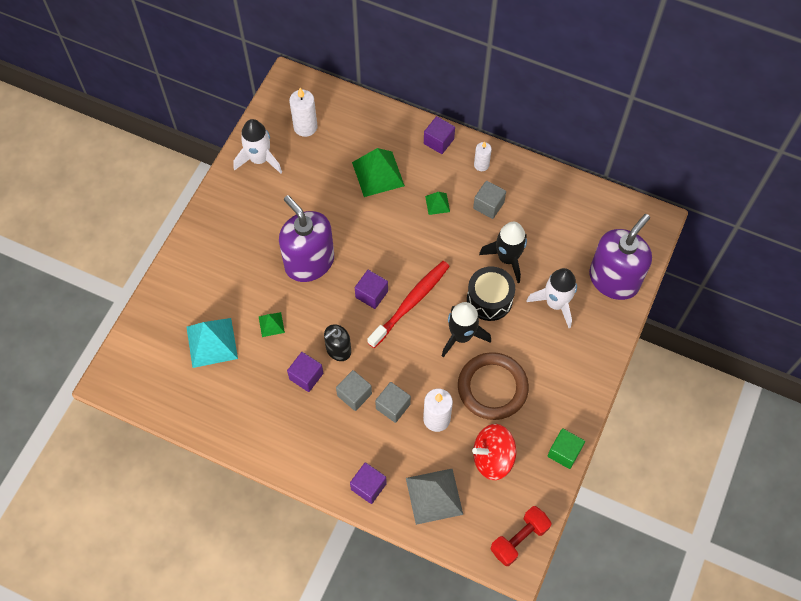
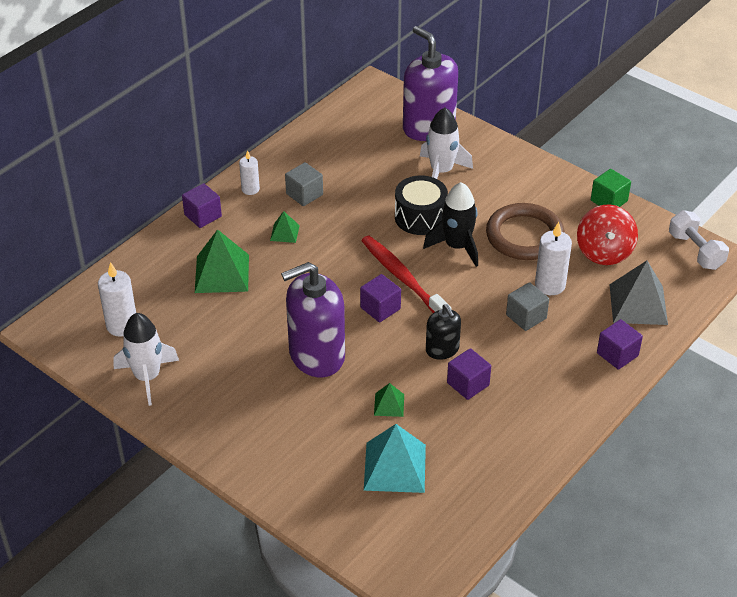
camera: 75 degrees left, 20 degrees down
(354, 395) = (503, 346): grey cube -> none
(507, 258) = (375, 194): black rocket -> none
(519, 539) = (695, 251): red dumbbell -> white dumbbell

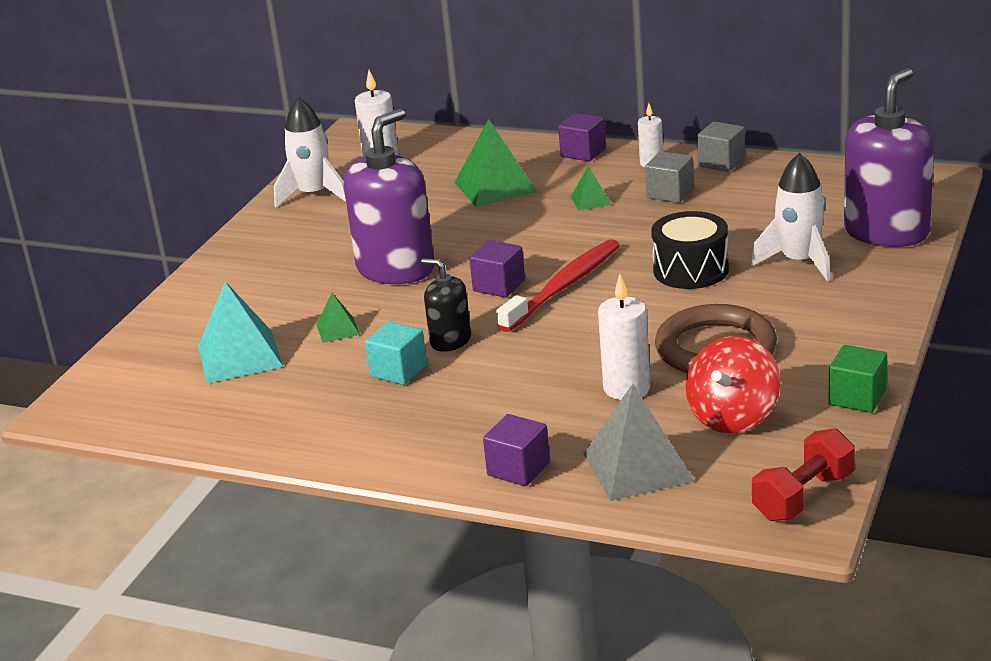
camera: 75 degrees right, 15 degrees down
(316, 355) = (396, 269): purple soap dispenser -> purple soap dispenser turned 75 degrees clockwise
(442, 349) = (450, 341): black soap dispenser -> black soap dispenser turned 75 degrees clockwise
(457, 246) = (652, 307): black rocket -> none
(468, 384) = (398, 371): purple cube -> turquoise cube
(526, 317) = (549, 384): grey cube -> grey cube (721, 162)
(604, 252) = (733, 416): red spinning top -> red spinning top turned 45 degrees counterclockwise
(695, 251) = (803, 496): white dumbbell -> red dumbbell

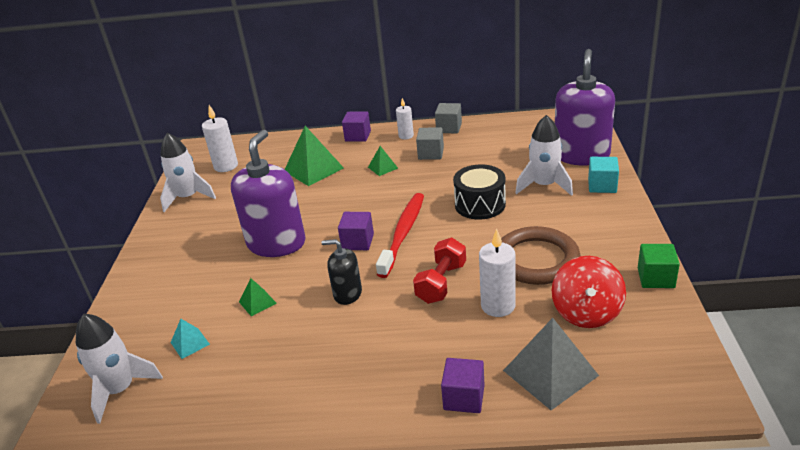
camera: 20 degrees left, 5 degrees up
(145, 386) = (120, 390): none -> white rocket
(240, 356) = (190, 343): turquoise pyramid -> turquoise pyramid, size x0.51
(398, 371) = (322, 328): turquoise cube -> turquoise cube (602, 186)
(803, 496) = (683, 370): red dumbbell -> red dumbbell (441, 283)

